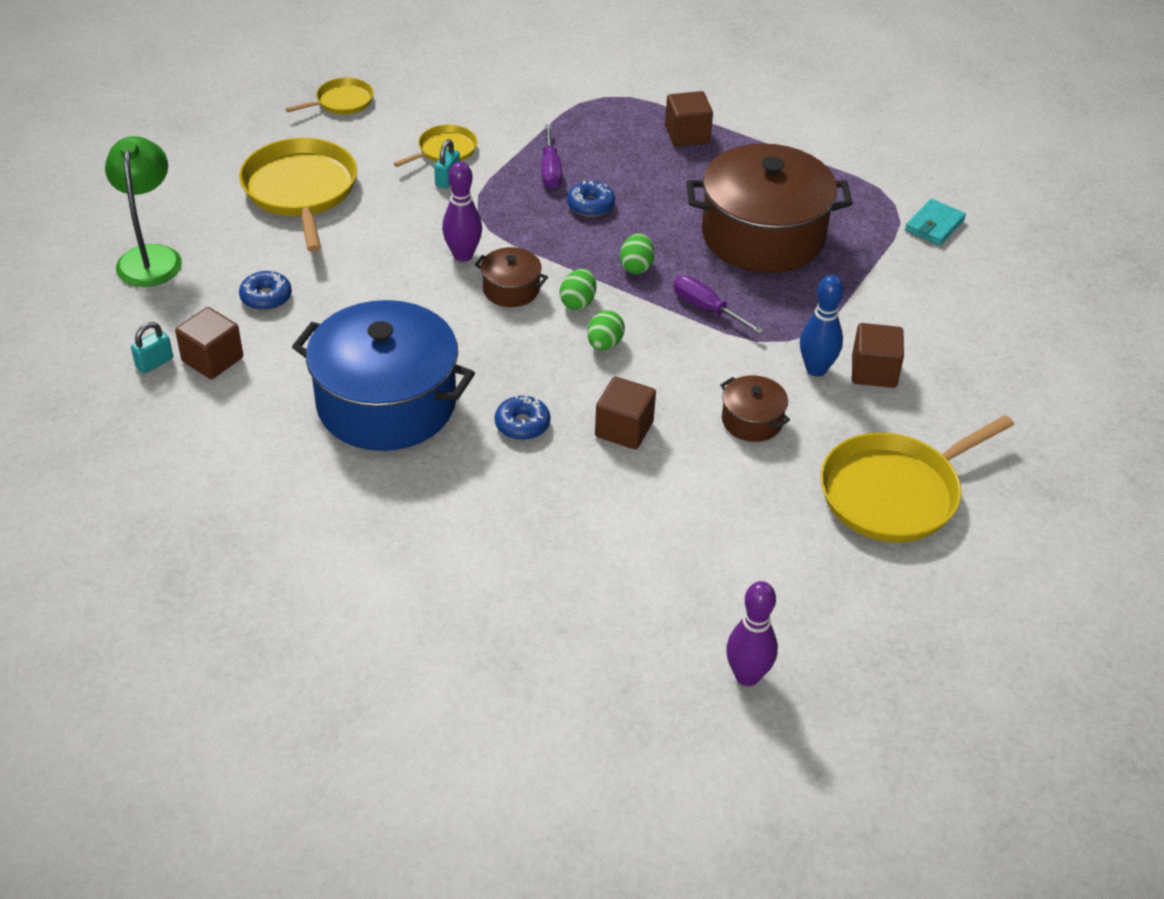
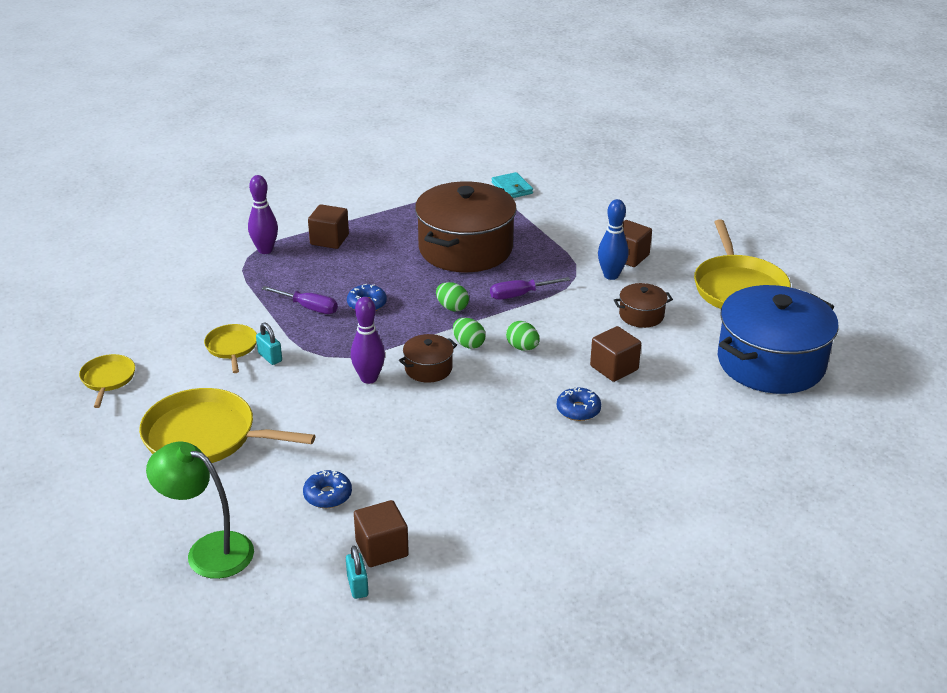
camera: 60 degrees left, 10 degrees down
(386, 403) = (508, 467): blue pot -> blue pot (771, 362)
(747, 676) = (863, 395): purple bowling pin -> purple bowling pin (265, 250)

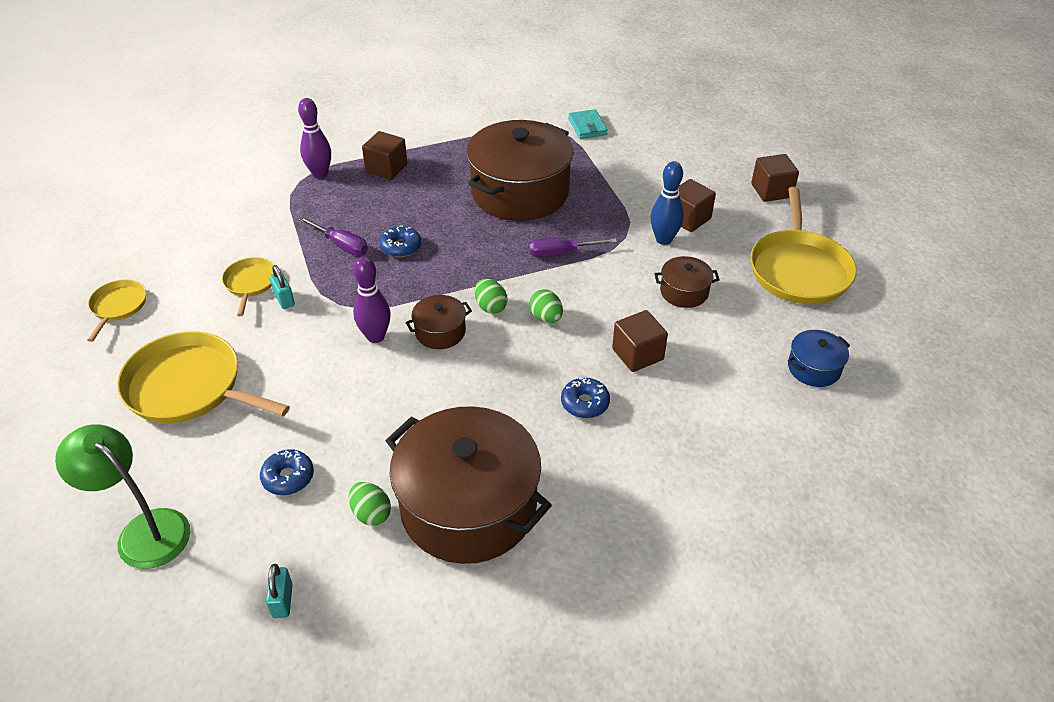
camera: 10 degrees right, 10 degrees up
(382, 548) = (323, 555): brown cube -> brown cube (771, 191)
(452, 307) = (486, 260): green egg -> green egg (371, 514)
(500, 498) = (468, 506): none -> brown pot
(771, 362) = (814, 368): blue pot -> blue pot, size x0.44

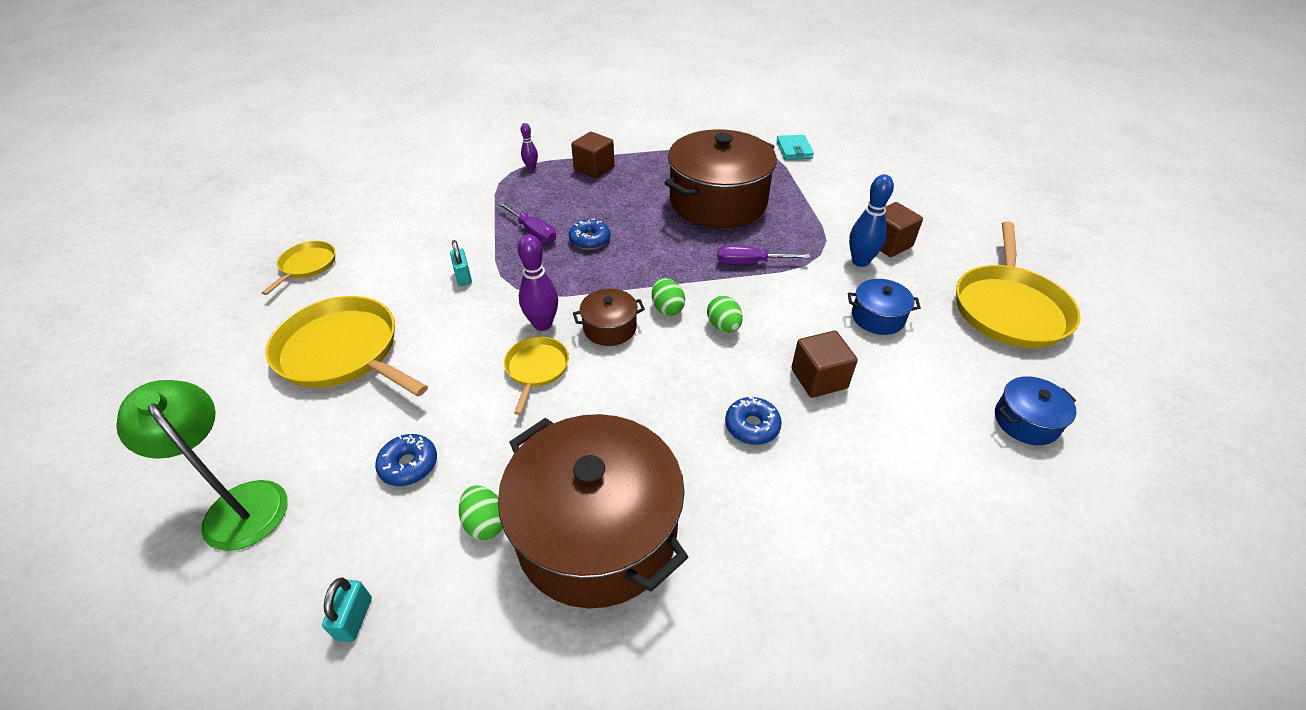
camera: 10 degrees right, 0 degrees up
(250, 283) = (436, 258): yellow pan -> yellow pan (536, 369)
(320, 174) = (531, 167): purple bowling pin -> purple bowling pin, size x0.58
(684, 292) = (877, 317): brown pot -> blue pot
(771, 191) = (980, 226): brown cube -> none

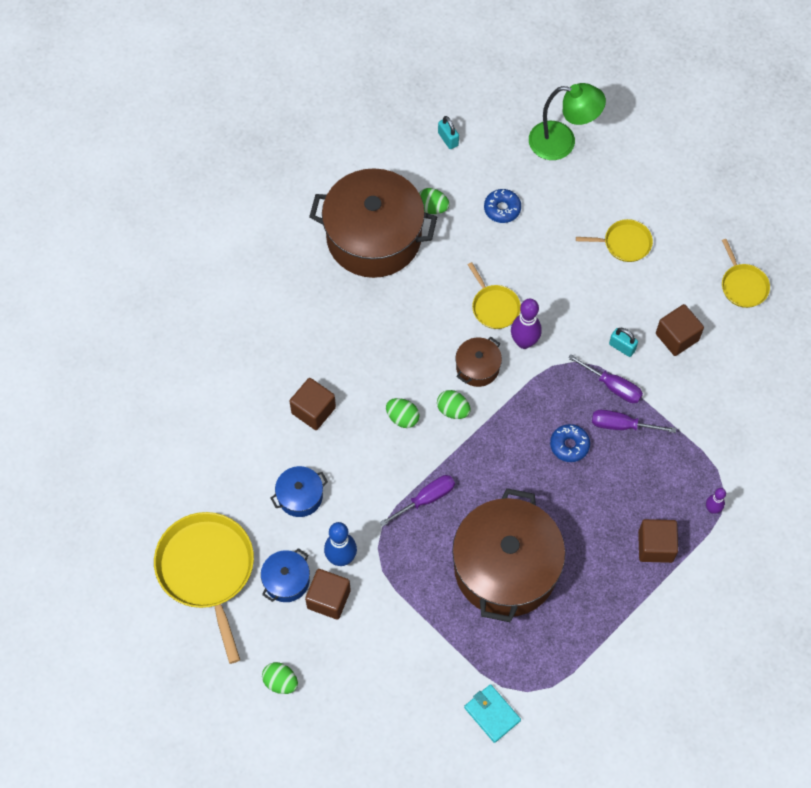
camera: 145 degrees right, 20 degrees up
(343, 352) = (624, 243): yellow pan -> yellow pan, size x0.52
(411, 261) = (677, 337): none -> brown cube
(507, 256) = (613, 386): none -> purple screwdriver
(752, 426) = (334, 348): blue donut -> none
(960, 219) = (280, 682): none -> green egg
(1026, 421) = (171, 454): blue pot -> blue pot (286, 580)

